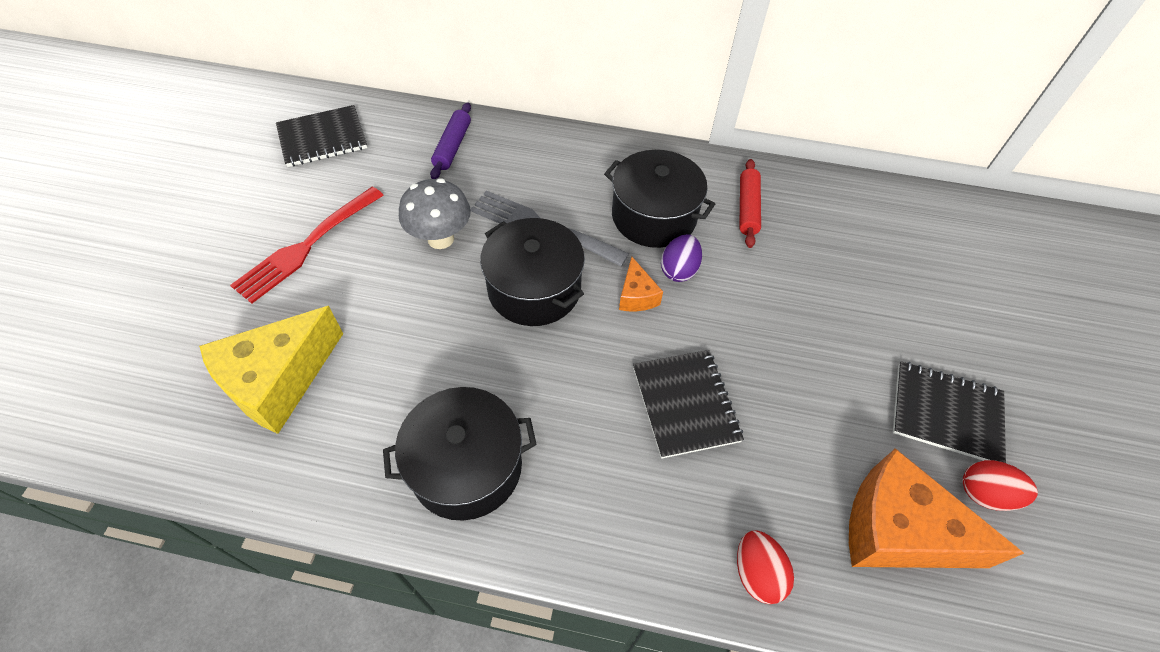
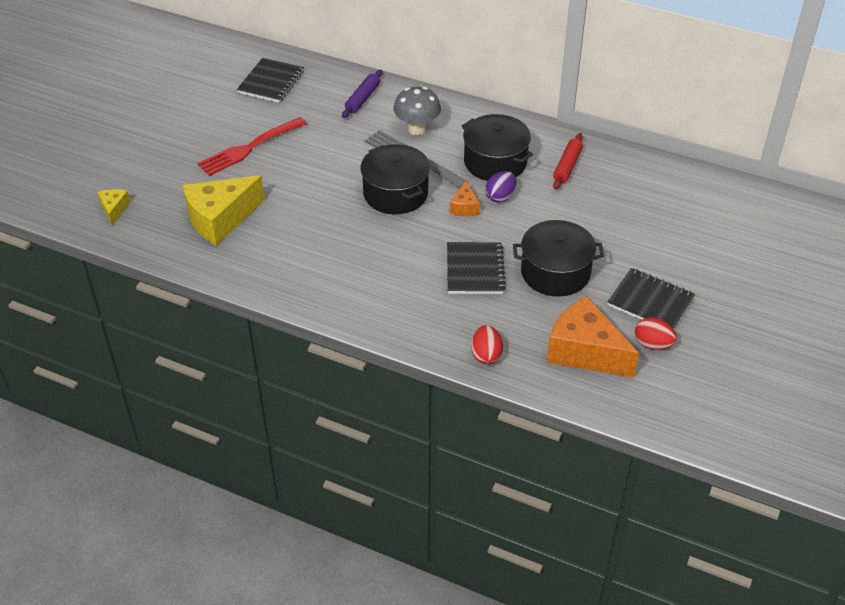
camera: 15 degrees right, 10 degrees down
(100, 393) = (114, 209): none -> yellow cheese
(322, 138) = (271, 82): black notebook -> black notebook turned 60 degrees counterclockwise
(440, 238) = (340, 155): grey mushroom -> grey mushroom (417, 129)
(466, 466) = (326, 278): black pot -> black pot (555, 272)

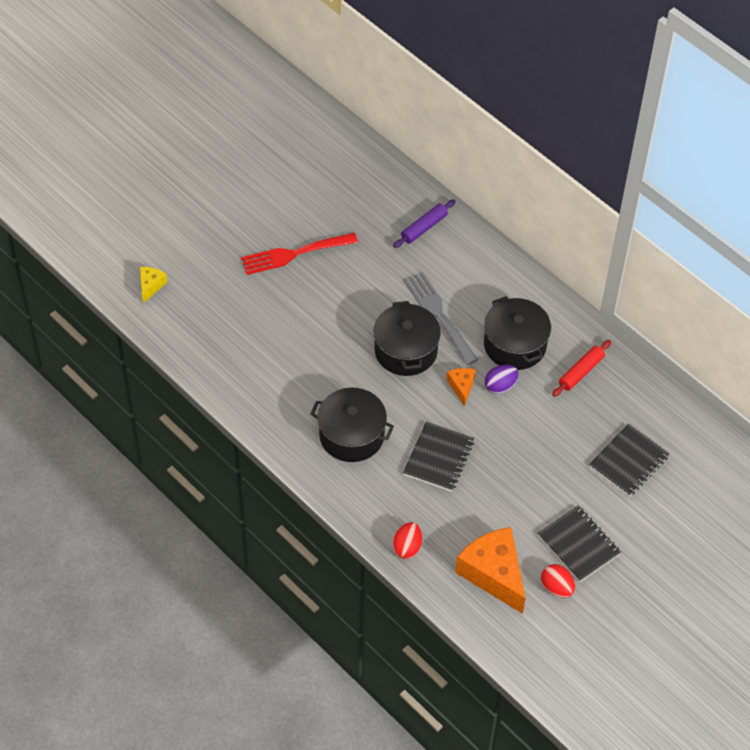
camera: 20 degrees right, 10 degrees up
(220, 219) = (238, 327): yellow cheese -> none
(271, 82) = (346, 179): black notebook -> black notebook (628, 461)
(417, 129) = (459, 281): grey mushroom -> none
(464, 207) = (461, 387): orange cheese -> orange cheese turned 150 degrees clockwise
(555, 272) = (509, 485): black pot -> black pot (351, 435)

